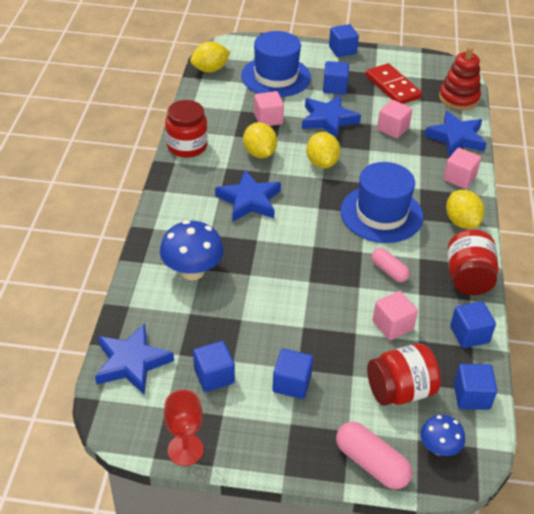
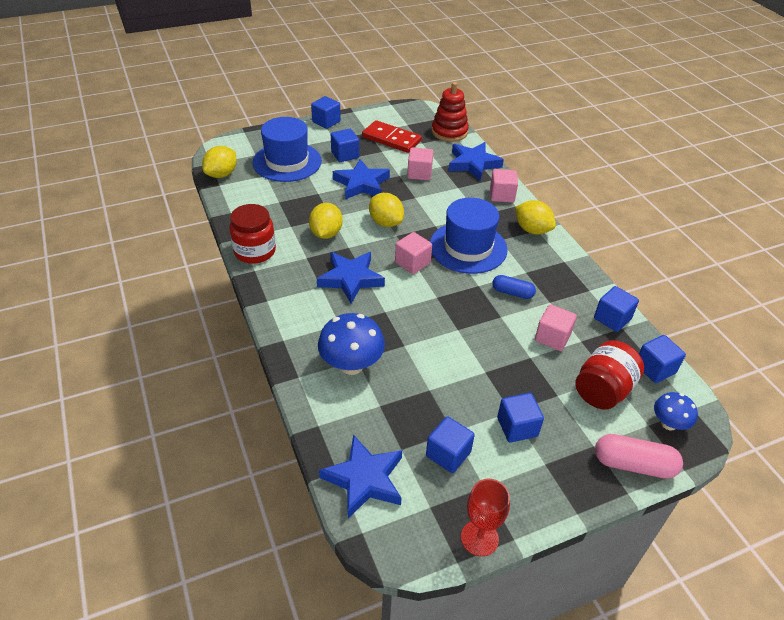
camera: 30 degrees left, 0 degrees up
(259, 153) = (326, 233): yellow lemon -> yellow lemon turned 60 degrees clockwise
(268, 119) = (309, 201): pink cube -> pink cube (412, 263)
(389, 271) = (512, 293): pink capsule -> blue capsule
(468, 278) = (574, 273): red jar -> none

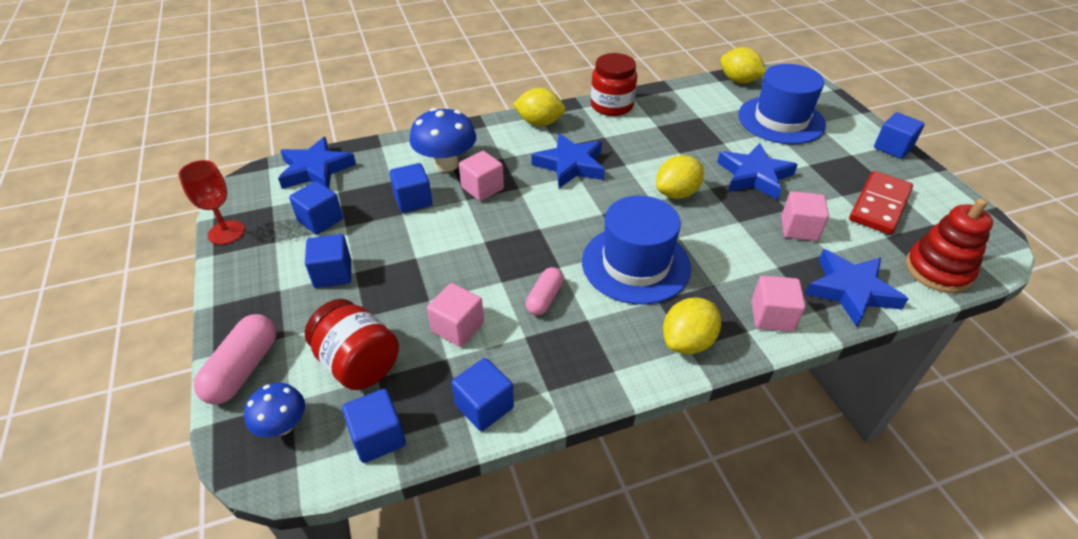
camera: 95 degrees right, 0 degrees up
(326, 233) = (647, 149): yellow lemon -> yellow lemon (539, 123)
(345, 155) = (817, 163): blue cube -> blue cube (413, 200)
(412, 263) = (600, 212): pink cube -> pink cube (482, 188)
(512, 293) = (544, 298): blue capsule -> pink capsule

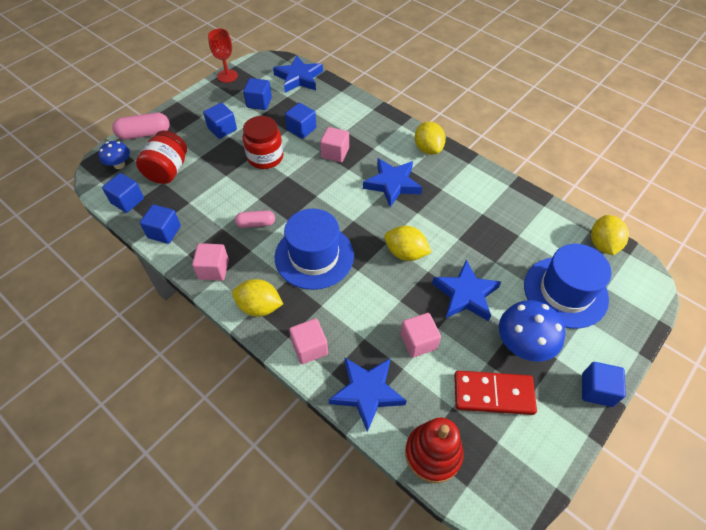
camera: 60 degrees right, 10 degrees up
(446, 164) = (345, 126): blue mushroom -> blue mushroom (522, 345)
(457, 327) = (212, 196): pink cube -> pink cube (213, 269)
(611, 106) = (485, 178): red jar -> red jar (265, 157)

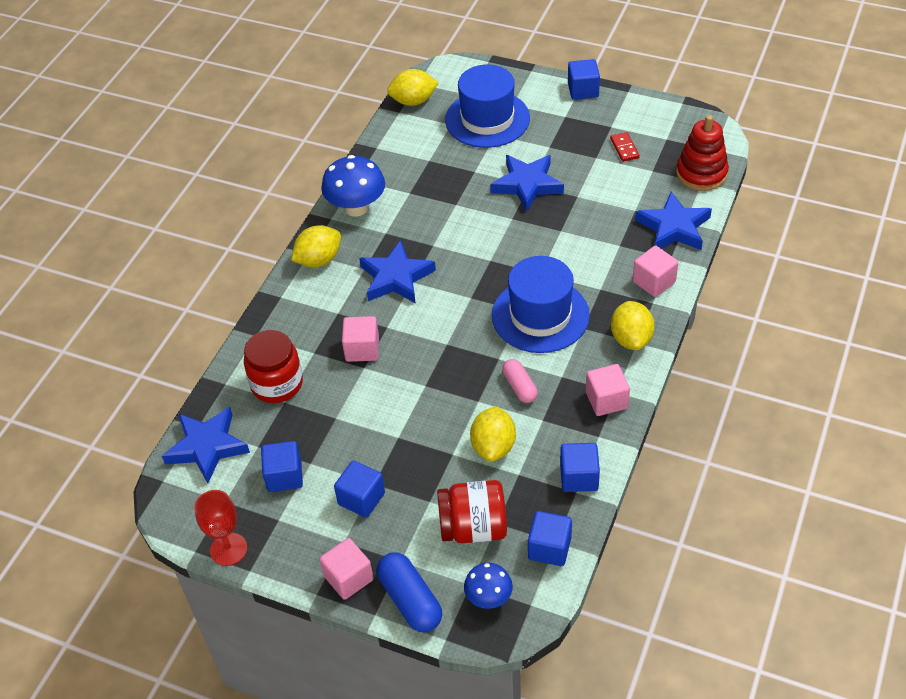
camera: 105 degrees left, 5 degrees down
(144, 134) = (410, 600): pink capsule -> blue capsule
(265, 157) = (400, 422): red jar -> red jar (277, 384)
(301, 129) = (327, 402): blue cube -> none
(405, 253) = (497, 240): yellow lemon -> yellow lemon (493, 446)
(418, 341) = (600, 206): pink cube -> pink cube (348, 578)
(493, 394) = (624, 148): red domino -> red domino, size x0.50
(522, 345) = (564, 138): blue mushroom -> blue mushroom (356, 208)

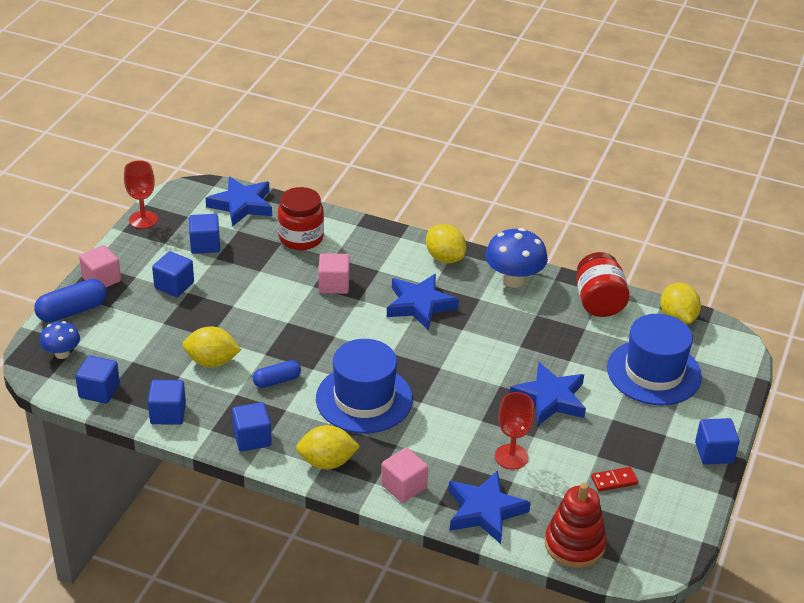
camera: 85 degrees right, 10 degrees down
(473, 527) = (131, 347): red jar -> red jar (599, 302)
(519, 387) = (277, 381): pink capsule -> blue capsule
(605, 210) = (511, 457): none -> red goblet
(606, 400) = (252, 438): pink cube -> blue cube

